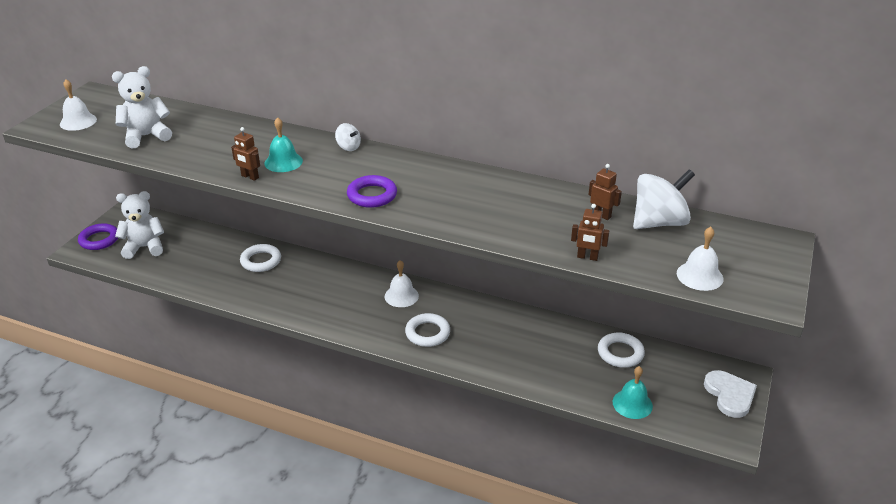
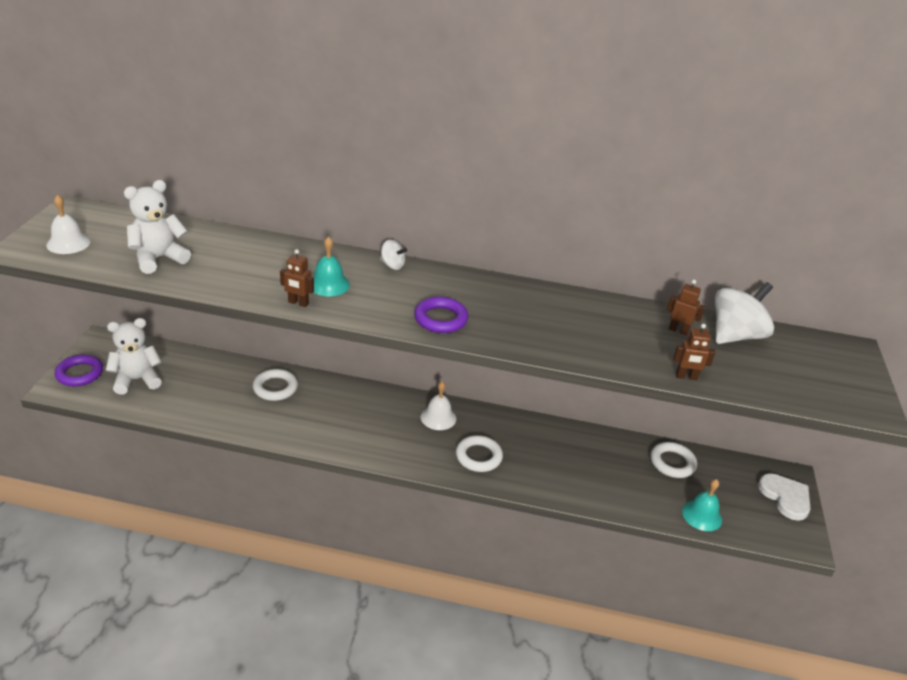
camera: 15 degrees left, 0 degrees up
(699, 276) = (798, 390): white bell -> none

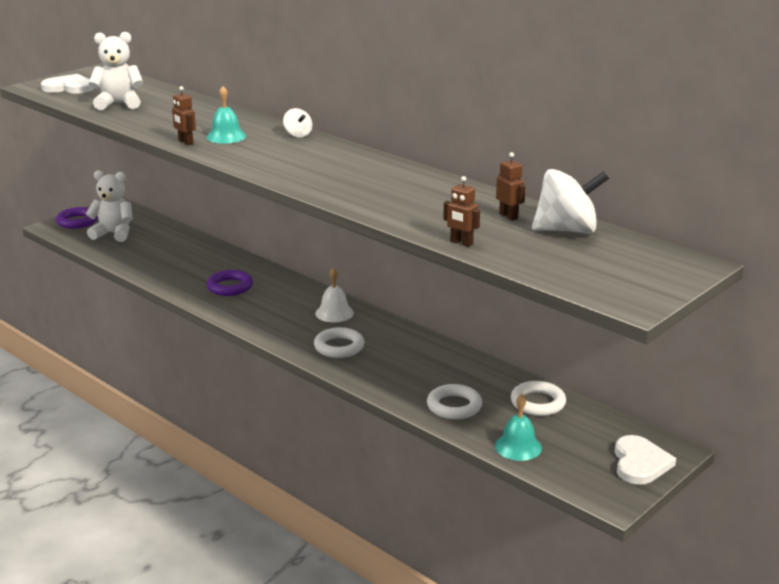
camera: 35 degrees right, 10 degrees down
(68, 243) = (69, 87): white bell -> white heart
(275, 388) = (214, 262): white ring -> white ring (454, 406)
(440, 319) = (287, 170): purple ring -> purple ring (230, 287)

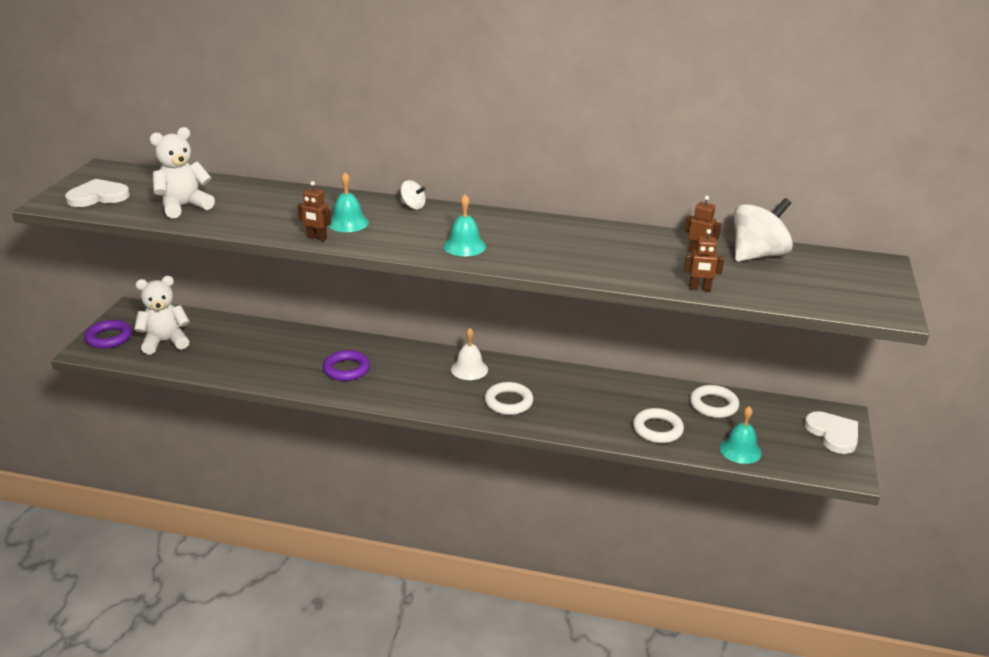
camera: 30 degrees left, 5 degrees up
(296, 170) = (464, 246): none -> turquoise bell

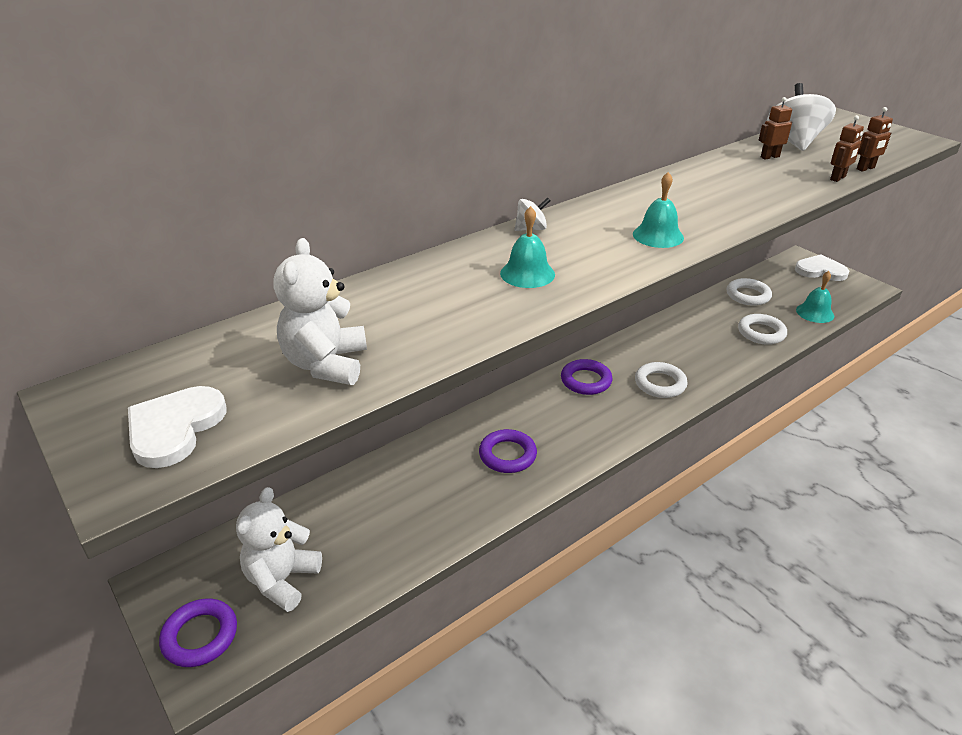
camera: 50 degrees left, 5 degrees up
(316, 238) = (545, 303): brown robot -> brown robot (865, 168)
(469, 369) = (586, 381): white bell -> purple ring

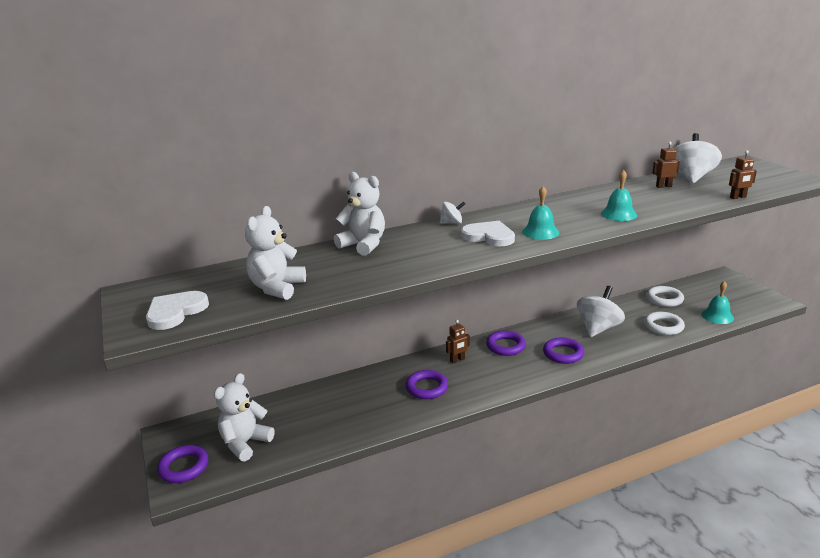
camera: 15 degrees right, 10 degrees down
(423, 275) = (363, 245): none -> white teddy bear
(527, 273) = (433, 249): turquoise bell -> turquoise bell (618, 214)
(660, 384) = (563, 354): white ring -> purple ring
(688, 343) = (598, 328): none -> white spinning top
(820, 270) = (737, 286): white heart -> white heart (489, 236)
(838, 178) = (709, 203): brown robot -> brown robot (457, 360)

